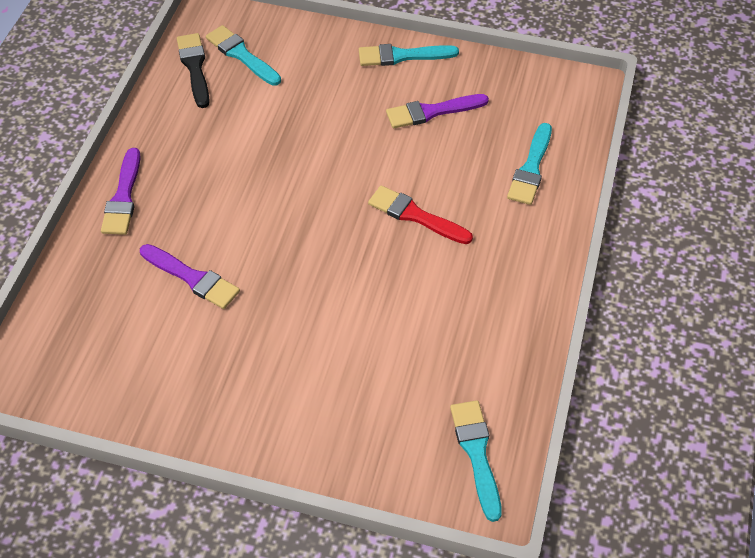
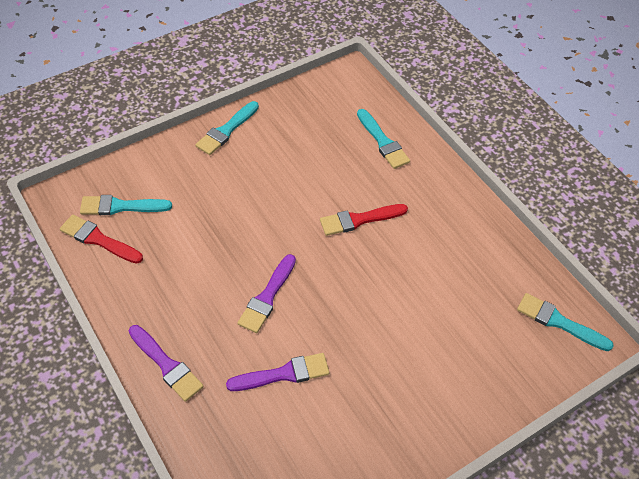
camera: 50 degrees left, 0 degrees up
(194, 67) = (98, 239): black brush -> red brush
(432, 112) = (288, 151): purple brush -> purple brush (267, 297)

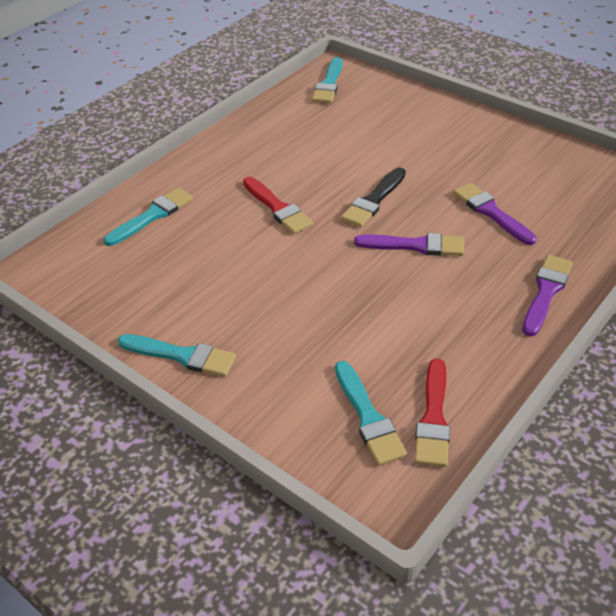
camera: 105 degrees left, 10 degrees down
(340, 289) = (373, 200): none -> black brush

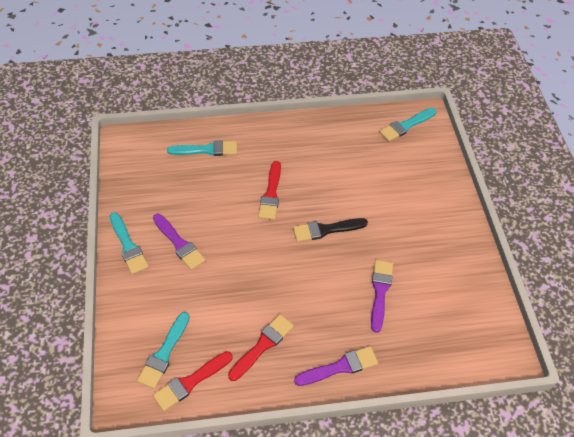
camera: 40 degrees right, 10 degrees up
(415, 245) = (310, 278): purple brush -> purple brush (179, 244)
(454, 330) = (262, 345): none -> red brush

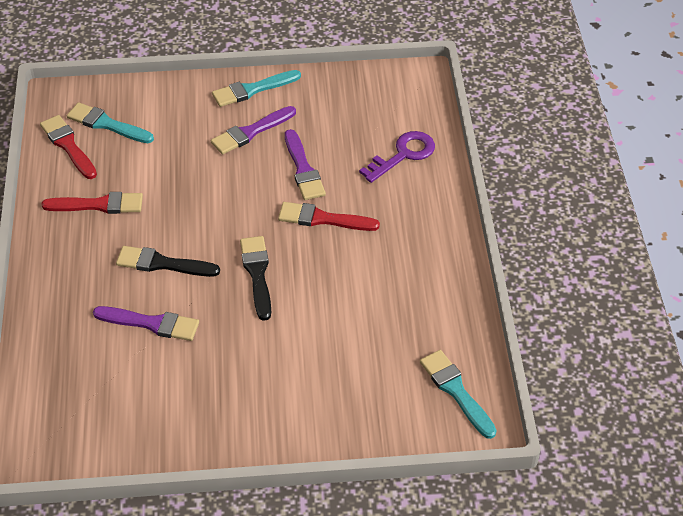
camera: 95 degrees right, 5 degrees down
(207, 150) = (403, 155): turquoise brush -> purple key
(262, 345) = (99, 205): red brush -> red brush turned 45 degrees counterclockwise
(322, 291) = (162, 264): none -> black brush
(340, 367) = (55, 274): purple brush -> purple brush (303, 169)

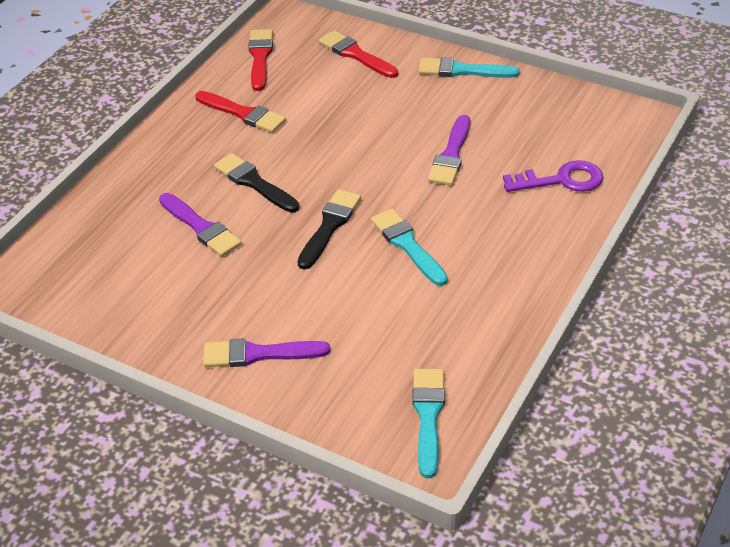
camera: 35 degrees right, 5 degrees down
(107, 124) = (307, 52): turquoise brush -> turquoise brush (407, 245)
(250, 132) = (429, 105): purple brush -> purple brush (258, 354)
(323, 219) = (432, 205): red brush -> red brush (355, 54)

